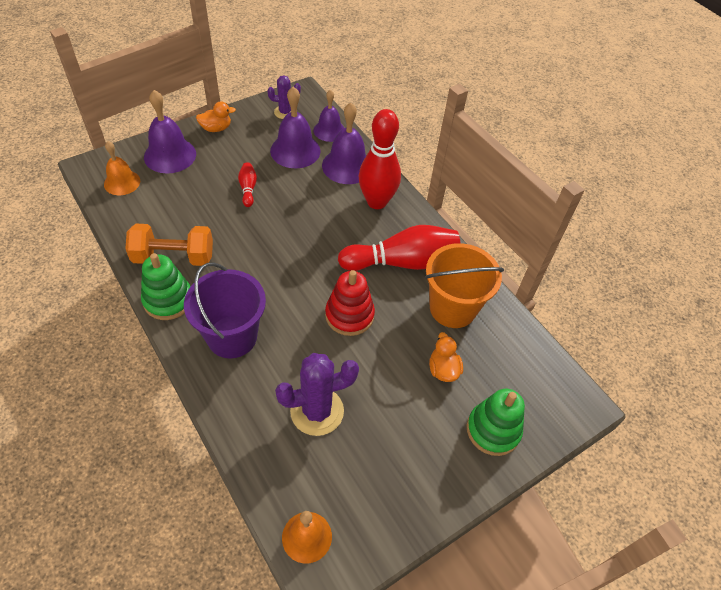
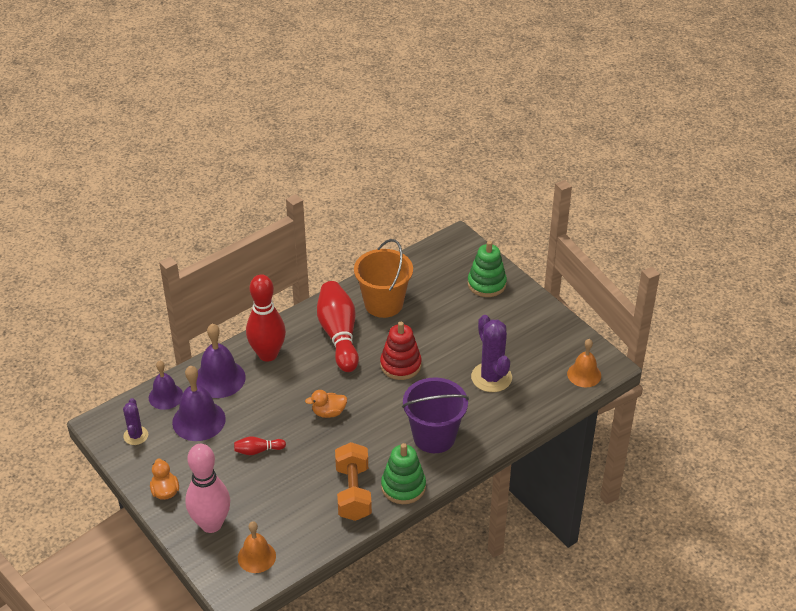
camera: 90 degrees left, 10 degrees down
(170, 155) = (211, 524): purple bell -> pink bowling pin
(443, 369) = (442, 309): orange duck -> orange duck (328, 412)

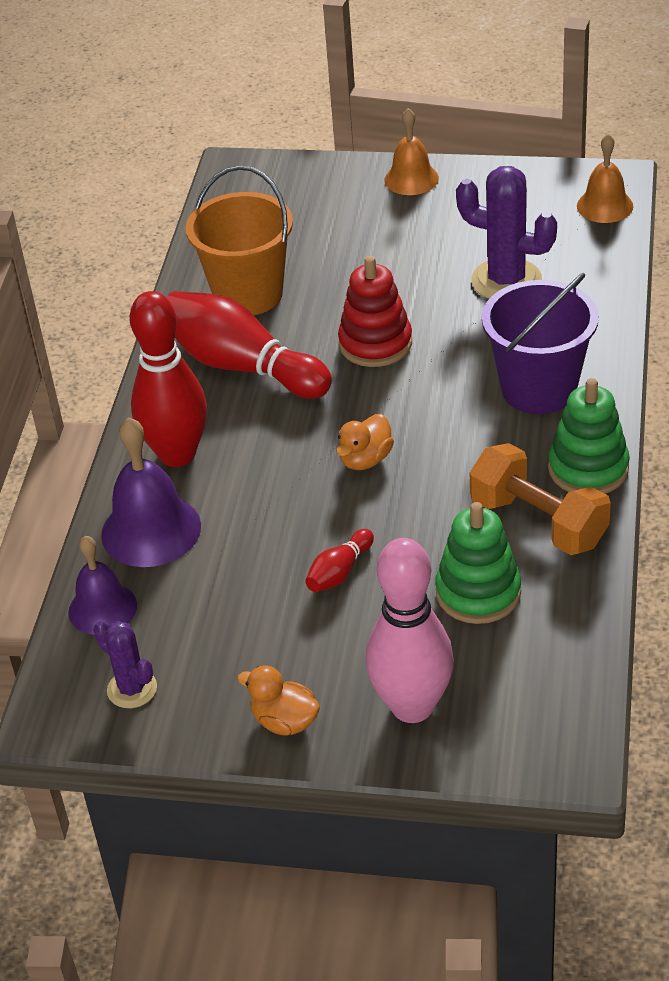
camera: 40 degrees left, 0 degrees up
(199, 420) = (199, 600): purple bell -> none
(256, 557) = (533, 693): orange bell -> orange bell (411, 179)
(486, 284) = (346, 190): green stacking toy -> green stacking toy (478, 592)

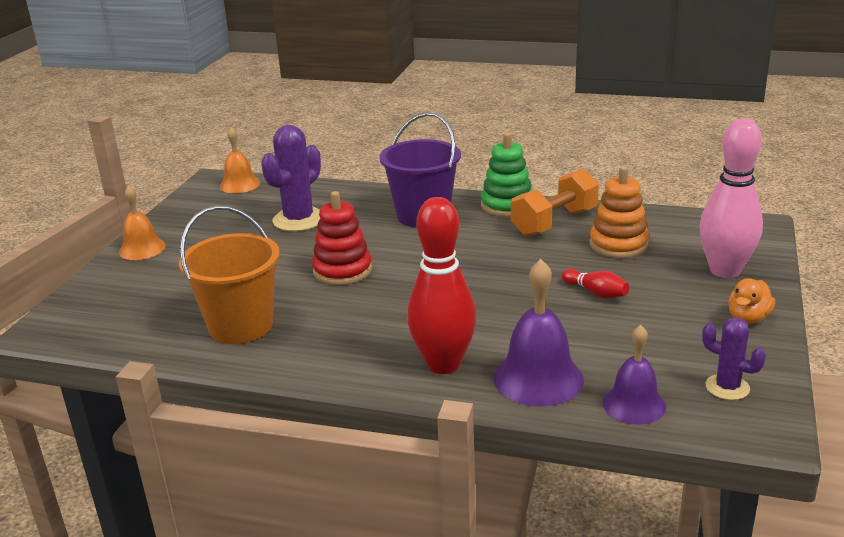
camera: 85 degrees left, 15 degrees down
(132, 689) = (727, 387): purple cactus -> purple cactus turned 75 degrees clockwise
(242, 366) = (339, 330): red bowling pin -> none
(365, 459) = (476, 279): orange duck -> none
(478, 592) = (618, 245): green stacking toy -> orange stacking toy

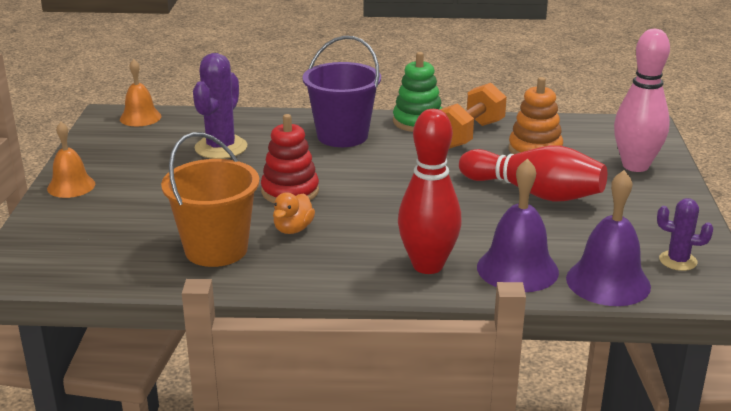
camera: 15 degrees left, 0 degrees up
(596, 293) = (534, 193): red bowling pin -> red bowling pin, size x2.21
(634, 404) = (608, 282): purple bell -> purple bell, size x1.51
(748, 318) = (671, 203): orange duck -> orange duck (293, 229)

